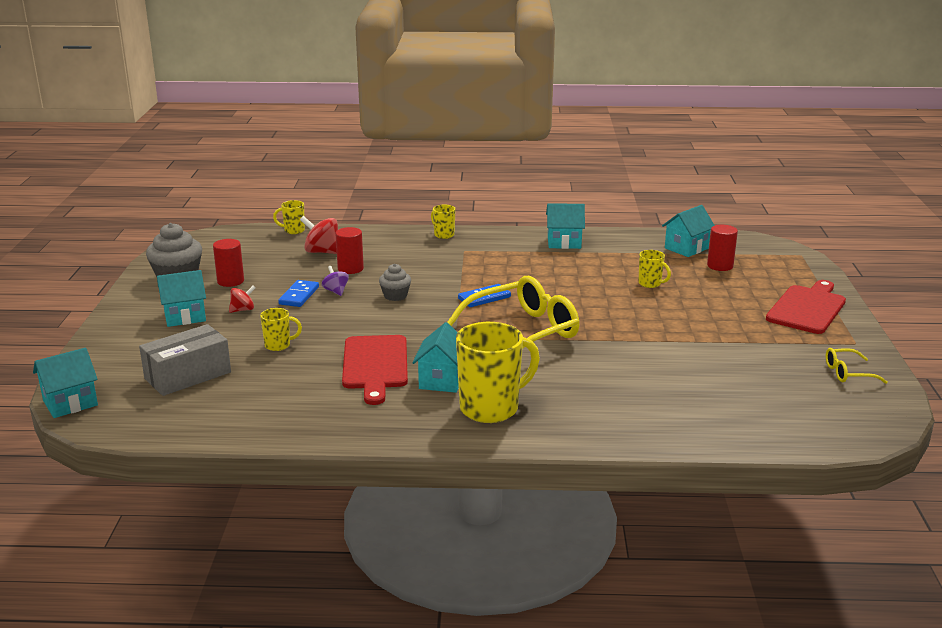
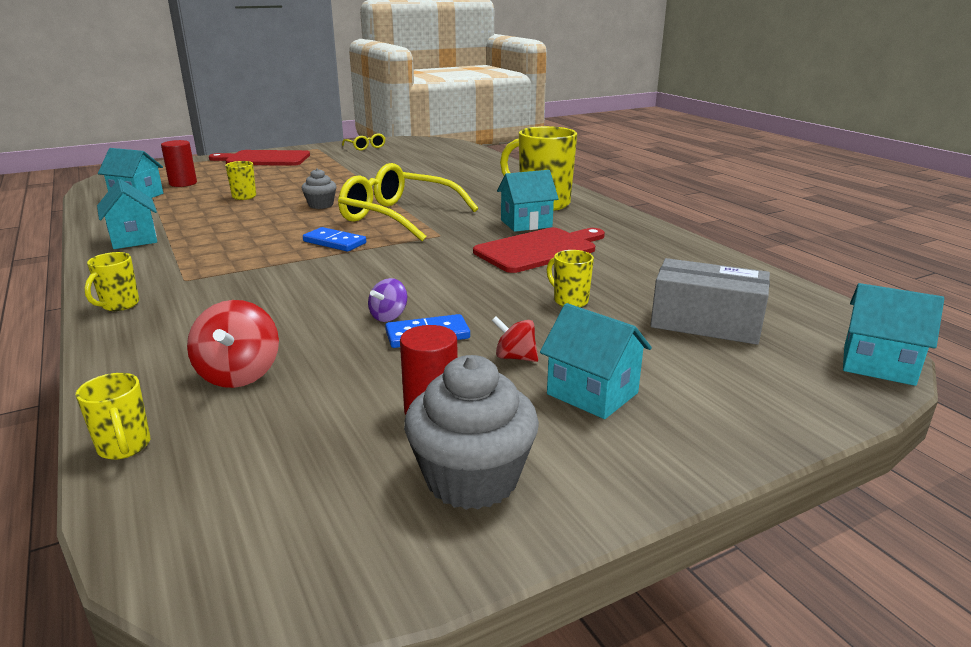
camera: 120 degrees left, 0 degrees up
(350, 269) = (300, 330): red cylinder -> none
(395, 296) = (369, 281): grey cupcake -> grey cupcake (321, 205)

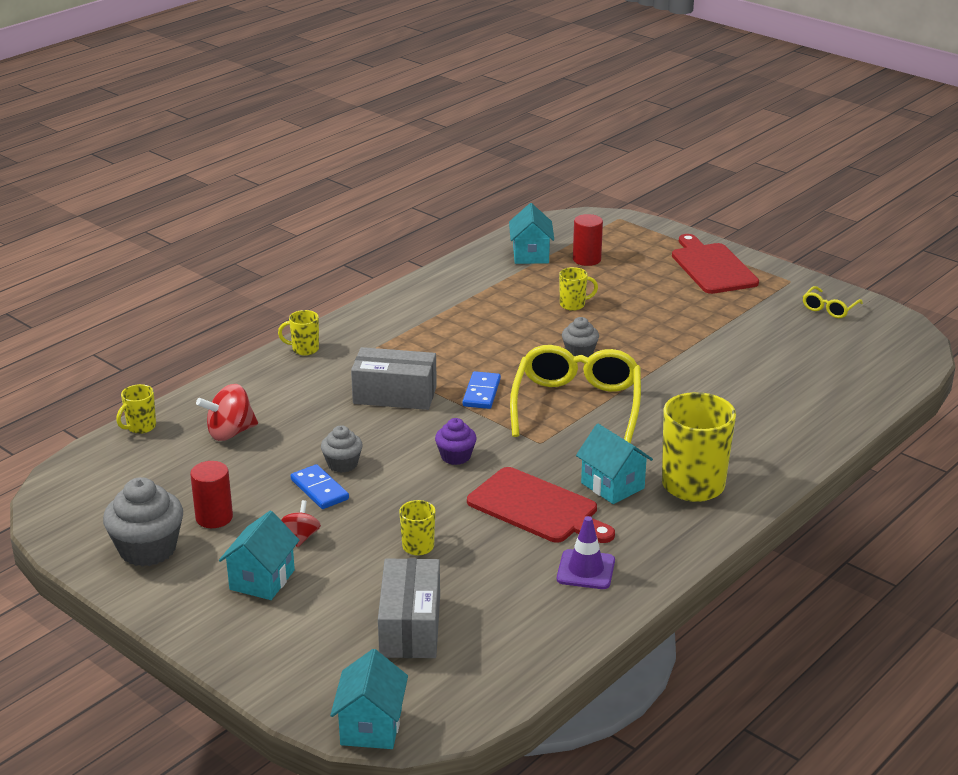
camera: 70 degrees right, 5 degrees up
(133, 239) = (426, 300): turquoise house -> none
(287, 275) = (395, 395): none -> grey box
(389, 316) = (342, 464): purple spinning top -> grey cupcake
(429, 266) = (455, 456): none -> purple cupcake
(639, 247) = (585, 570): none -> purple traffic cone

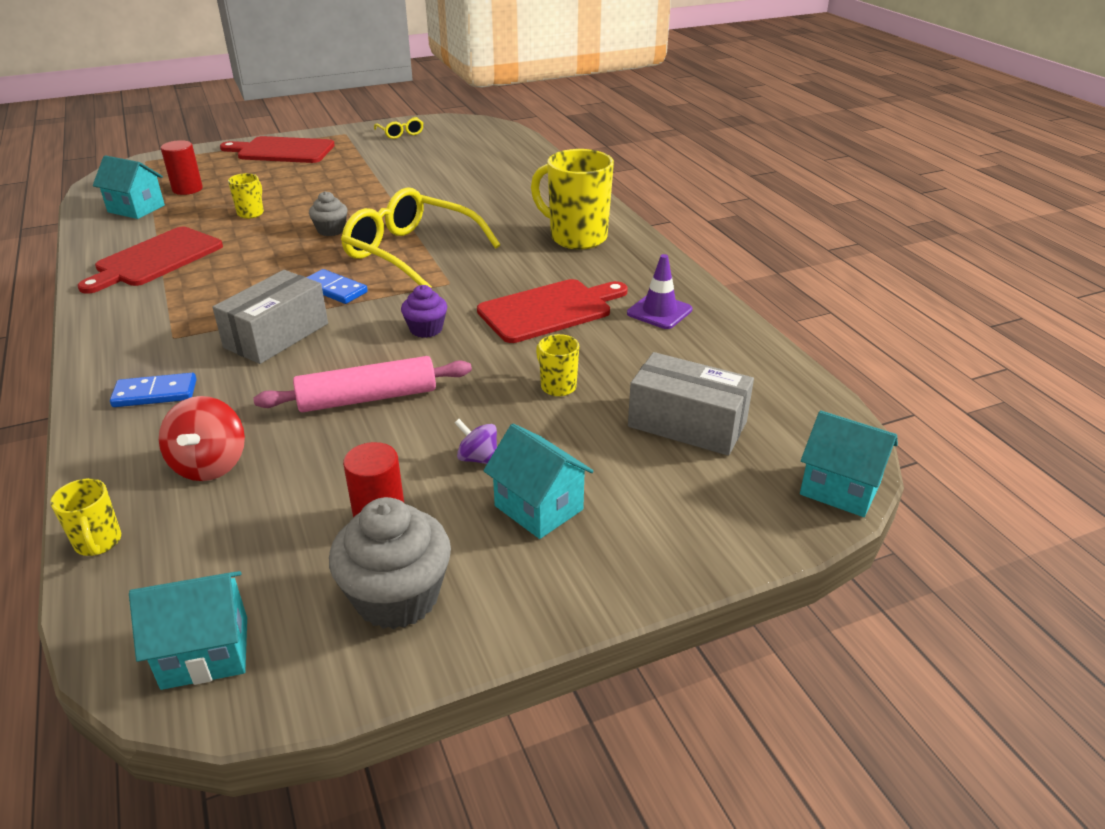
camera: 65 degrees left, 5 degrees up
(301, 536) = (478, 458): red spinning top -> purple spinning top
(304, 349) = (106, 369): yellow mug -> none
(319, 489) = (400, 425): blue domino -> blue domino (155, 393)
(342, 464) = (367, 398): grey cupcake -> pink rolling pin
(460, 299) = (155, 259): none -> red cutting board
(612, 485) = (548, 269): turquoise house -> turquoise house (205, 652)

